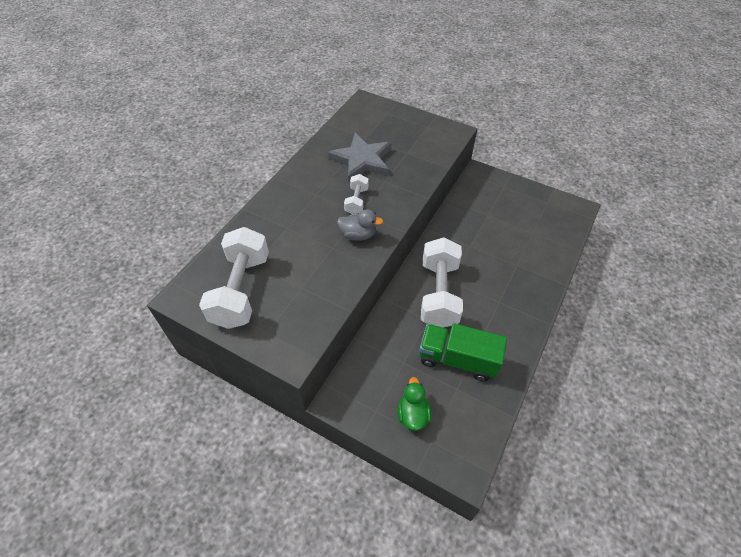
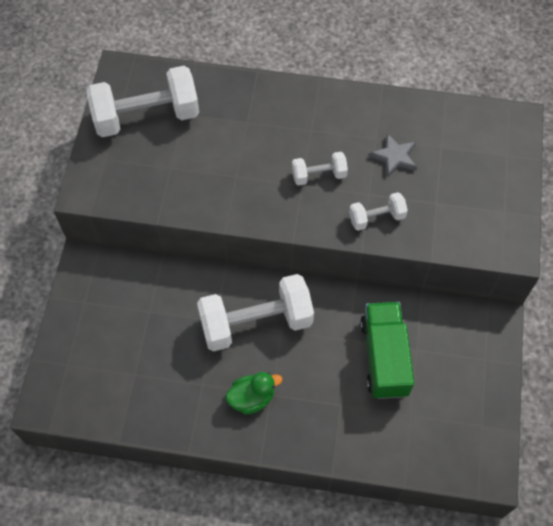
camera: 70 degrees right, 10 degrees up
(358, 235) = (265, 195): grey duck -> none
(362, 160) = (394, 157): grey star -> grey star, size x0.55
(405, 183) = (376, 218): none -> white dumbbell
(413, 414) = (91, 338): green duck -> green duck (252, 398)
(458, 359) = (171, 366): green truck -> green truck (384, 357)

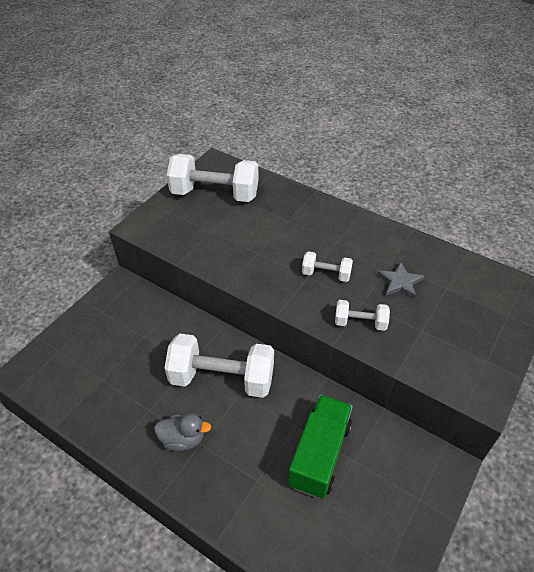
camera: 25 degrees right, 15 degrees down
(252, 398) = (183, 439): green duck -> grey duck

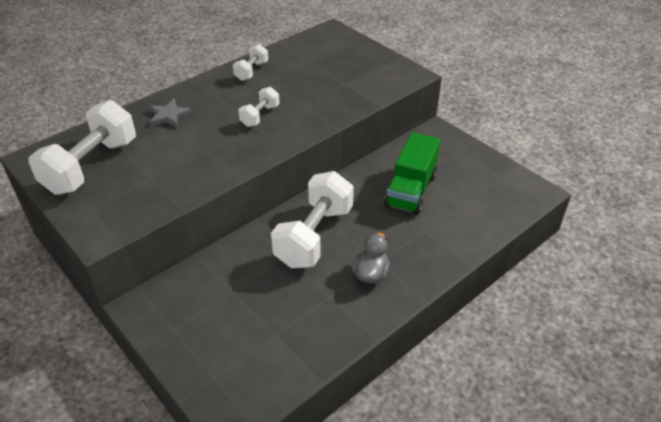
camera: 75 degrees left, 5 degrees down
(320, 454) = (411, 190): green truck -> green truck turned 105 degrees counterclockwise
(360, 323) = (323, 110): white dumbbell -> white dumbbell (251, 71)
(400, 282) = (291, 81): grey star -> grey star (169, 116)

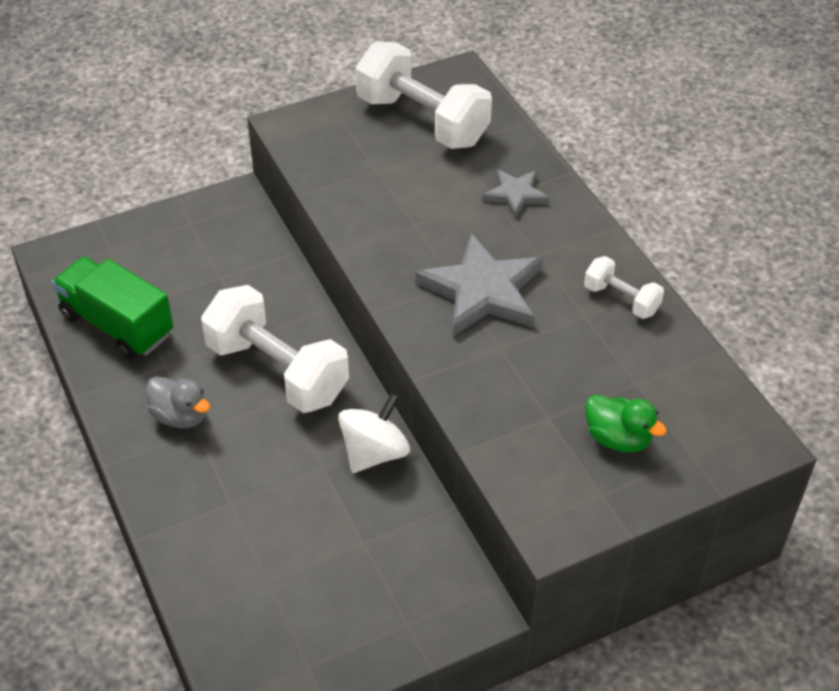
camera: 105 degrees right, 5 degrees up
(260, 116) = (482, 291): white dumbbell -> grey star
(348, 63) = (618, 438): none -> green duck
(360, 181) = (374, 453): none -> white spinning top
(411, 190) = (326, 514): green truck -> green truck (117, 325)

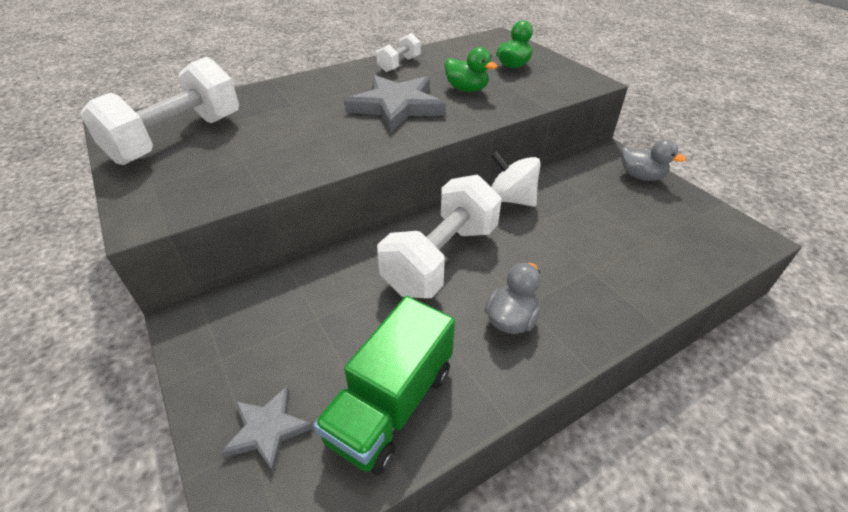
camera: 95 degrees left, 5 degrees down
(409, 626) = (641, 176): none -> grey duck
(515, 194) = (290, 97): grey star -> grey star (267, 429)
(530, 368) = (466, 89): none -> green duck

